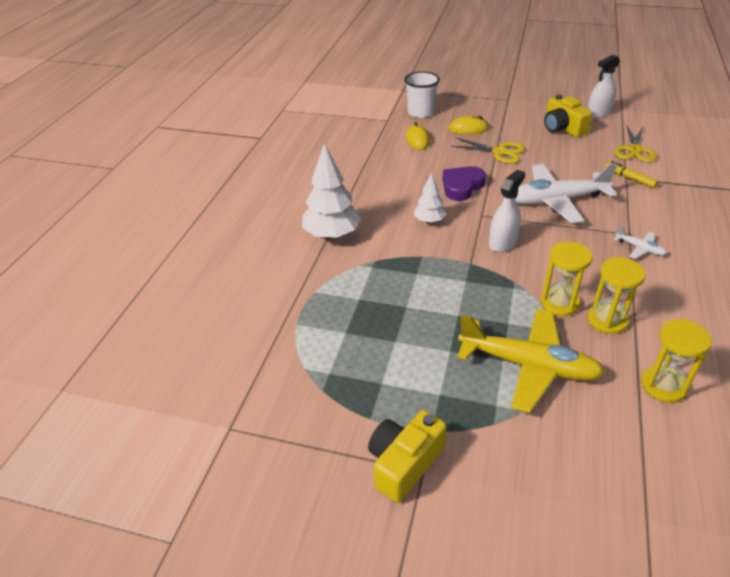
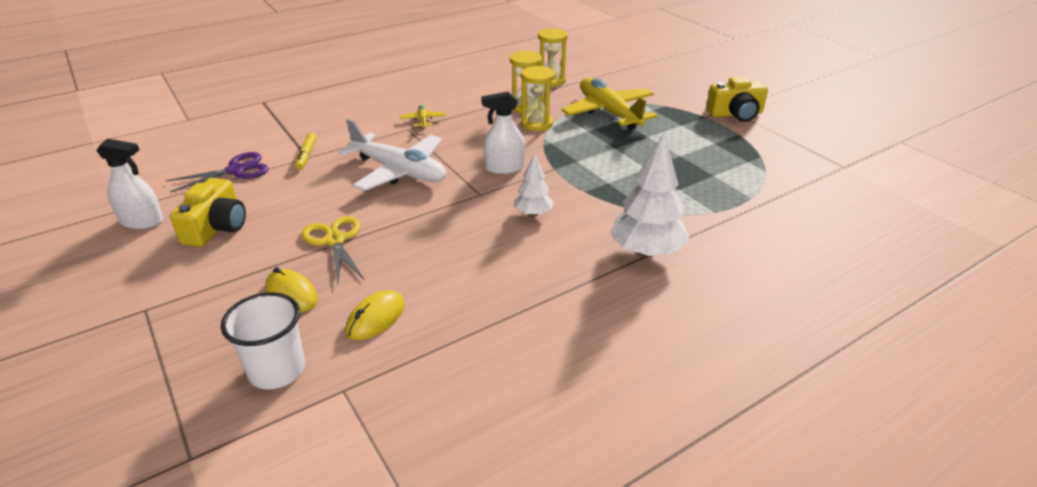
camera: 140 degrees left, 5 degrees down
(462, 187) = (446, 227): purple heart -> none
(634, 150) = (236, 170): yellow scissors -> purple scissors
(639, 248) = (423, 120): white plane -> yellow plane

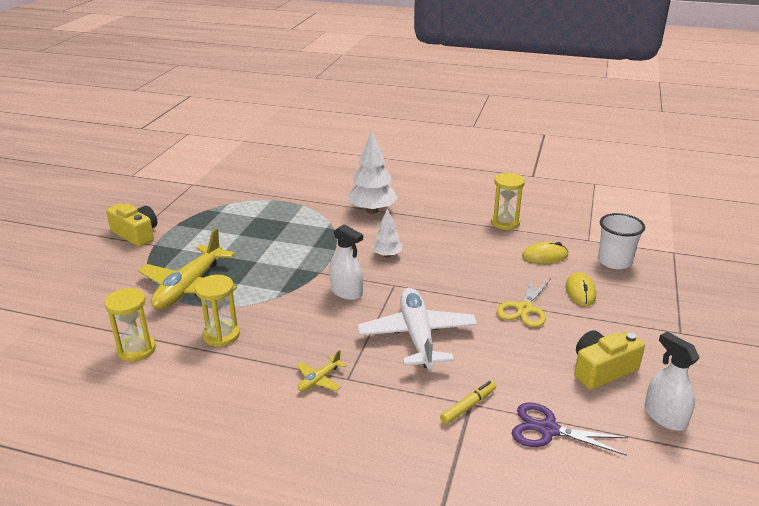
camera: 130 degrees left, 5 degrees down
(537, 123) = (252, 312): yellow hourglass -> yellow hourglass (505, 223)

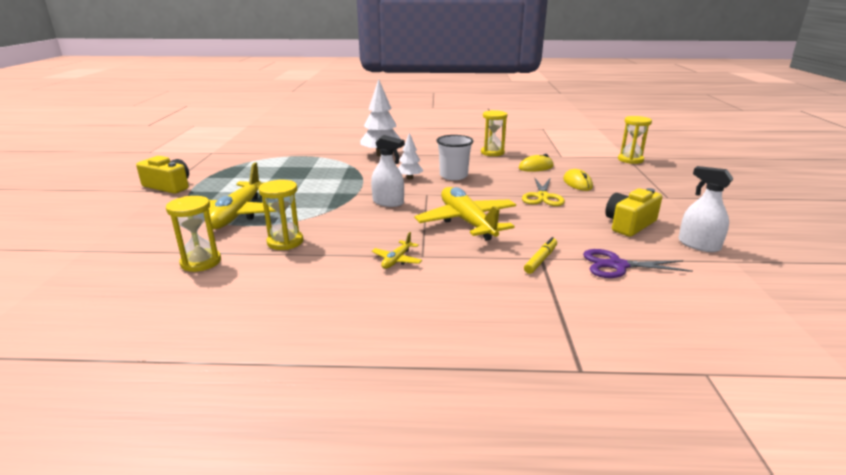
camera: 15 degrees left, 5 degrees down
(417, 336) = (467, 222): white plane -> yellow plane
(614, 261) = (589, 165): white cup -> white cup (453, 176)
(675, 258) = (630, 160): none -> yellow hourglass

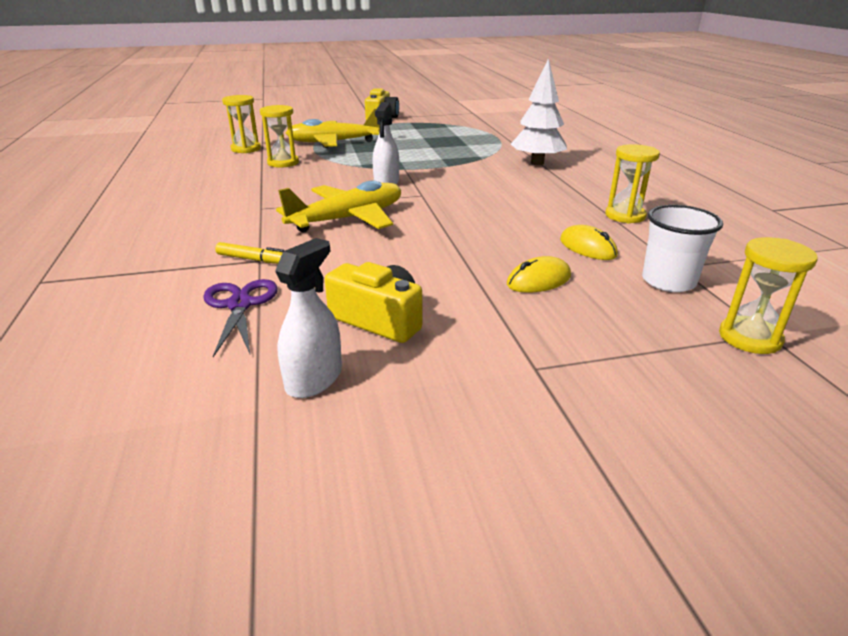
camera: 75 degrees right, 5 degrees up
(397, 260) = (251, 200): yellow plane -> none
(409, 178) = (467, 183): white tree -> none
(453, 176) = (495, 201): white cup -> white cup (668, 281)
(542, 197) = (456, 256): yellow scissors -> none

